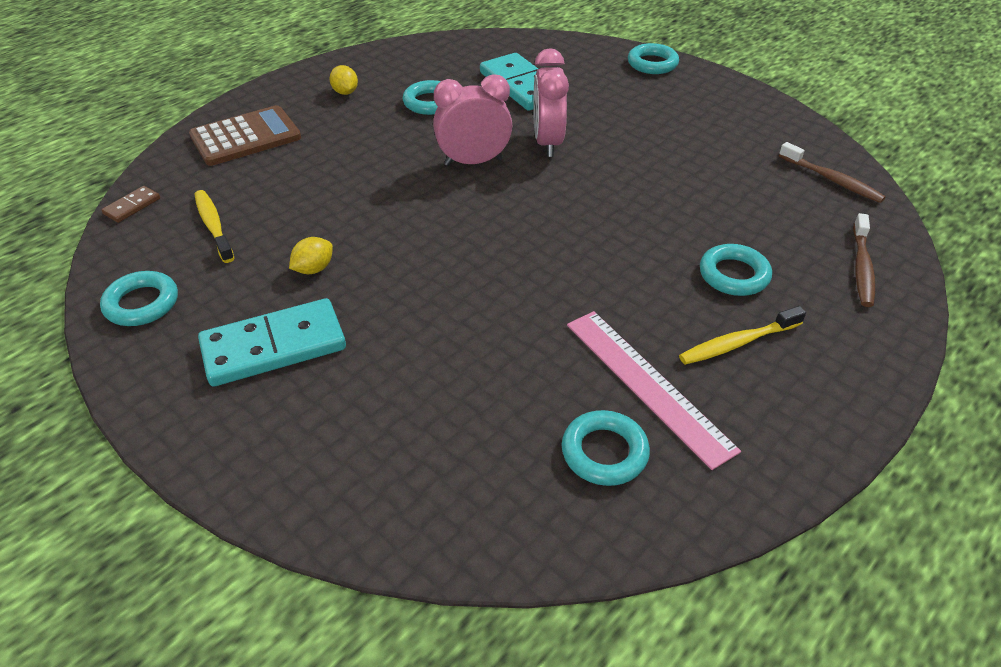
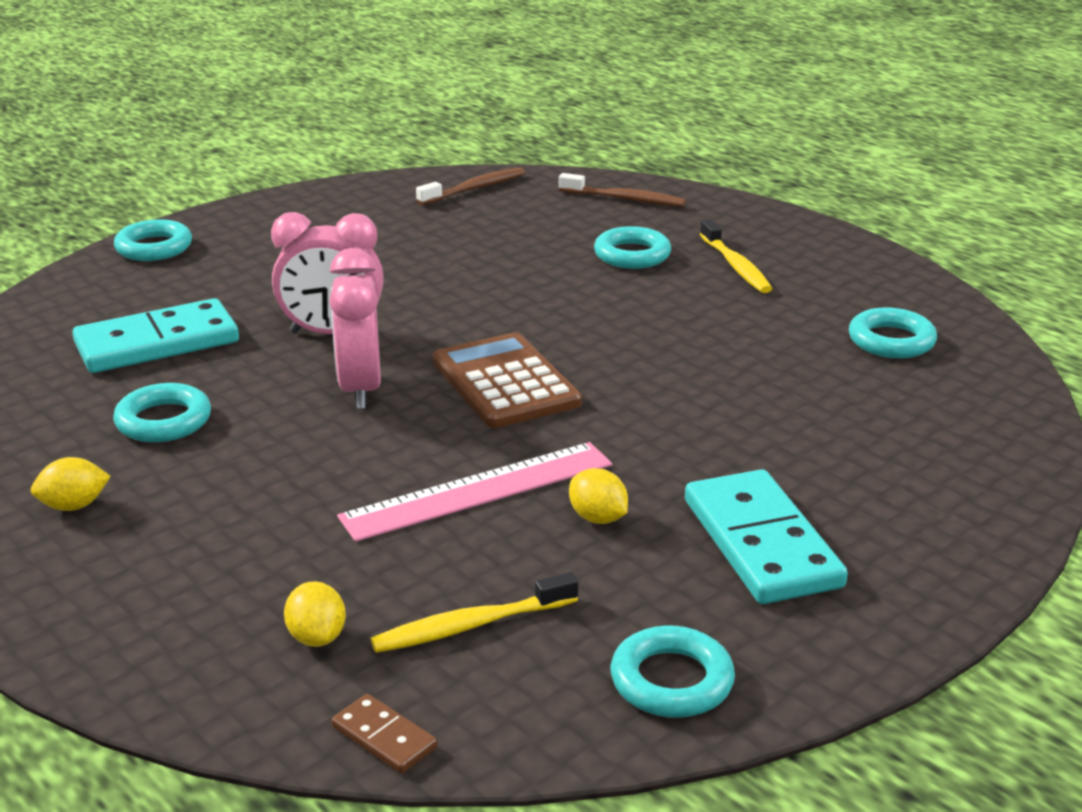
camera: 85 degrees left, 15 degrees down
(217, 177) = (317, 637): none -> yellow lemon
(246, 137) = (184, 614): brown calculator -> brown calculator (505, 382)
(647, 384) = (798, 313): pink ruler -> pink ruler (478, 490)

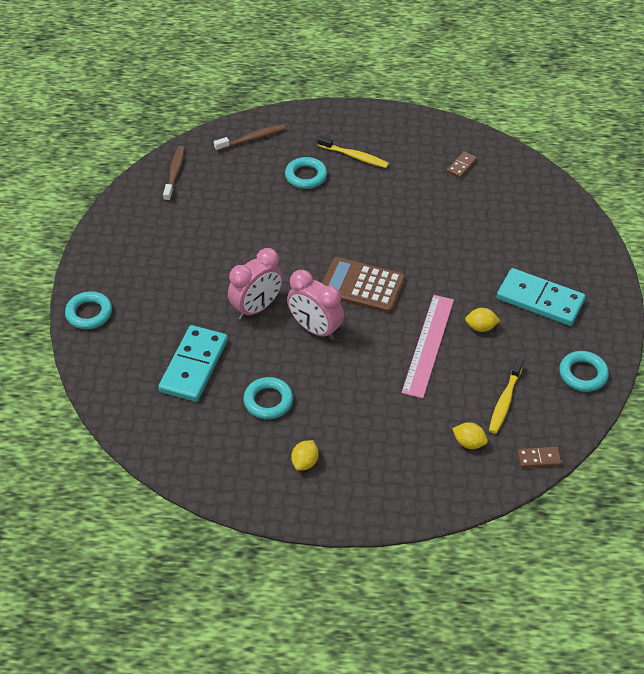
camera: 45 degrees left, 20 degrees up
(891, 341) = (461, 166): turquoise ring -> brown domino

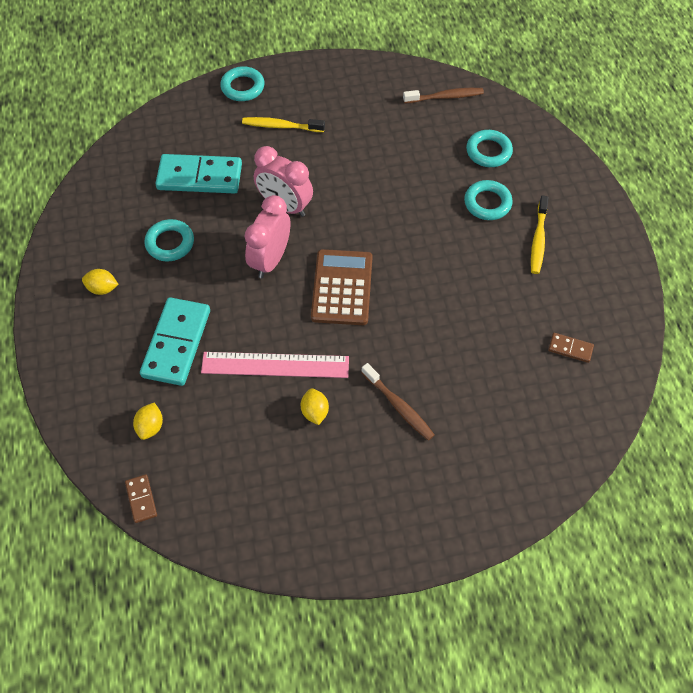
camera: 75 degrees right, 10 degrees up
(252, 139) = (524, 144): brown toothbrush -> brown toothbrush (399, 406)
(505, 401) = (214, 453): yellow toothbrush -> yellow toothbrush (281, 126)
(540, 299) = (376, 468): turquoise domino -> turquoise domino (177, 343)
(583, 374) = (272, 531): turquoise ring -> turquoise ring (488, 151)

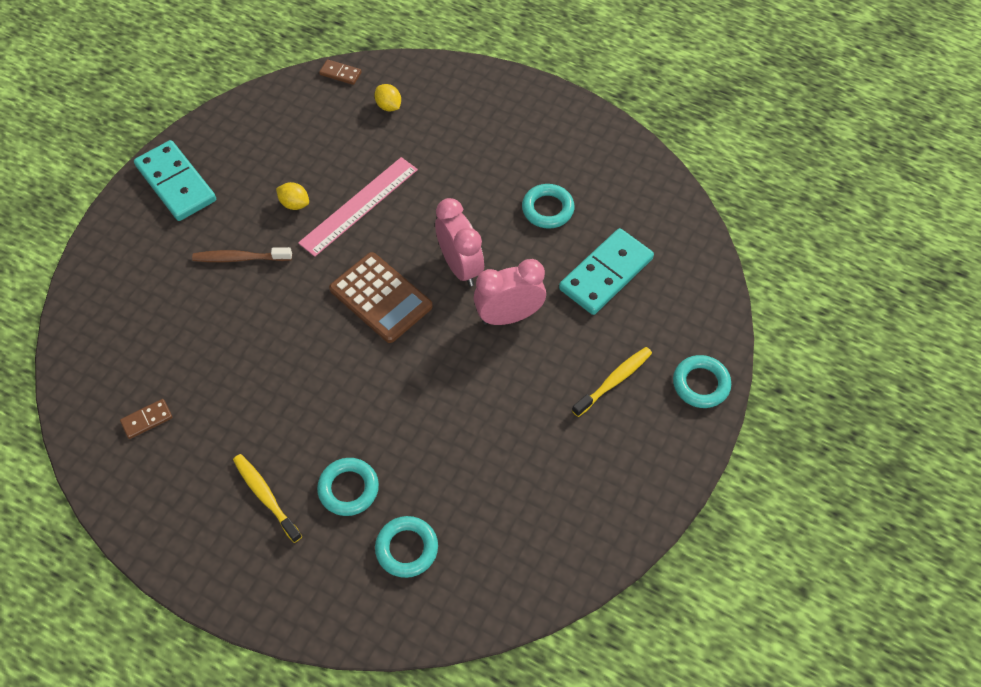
camera: 130 degrees right, 0 degrees up
(102, 289) = (542, 142): yellow lemon -> none
(177, 343) = (443, 158): turquoise domino -> turquoise domino (176, 183)
(445, 97) = (519, 572): brown toothbrush -> none

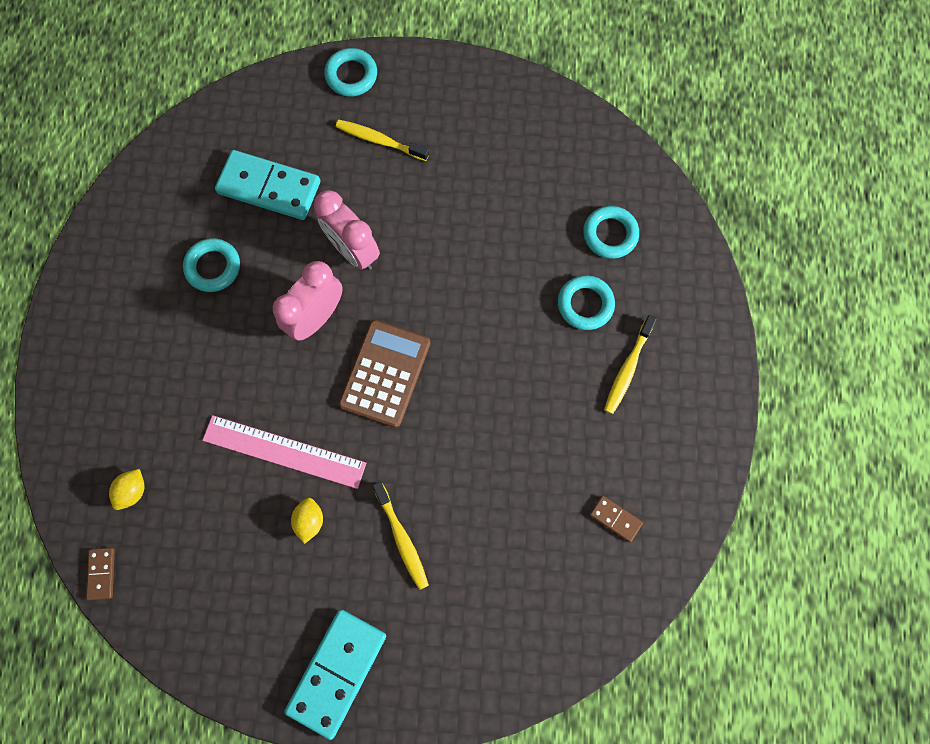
camera: 115 degrees left, 15 degrees up
(240, 258) = (402, 538): brown toothbrush -> yellow toothbrush

